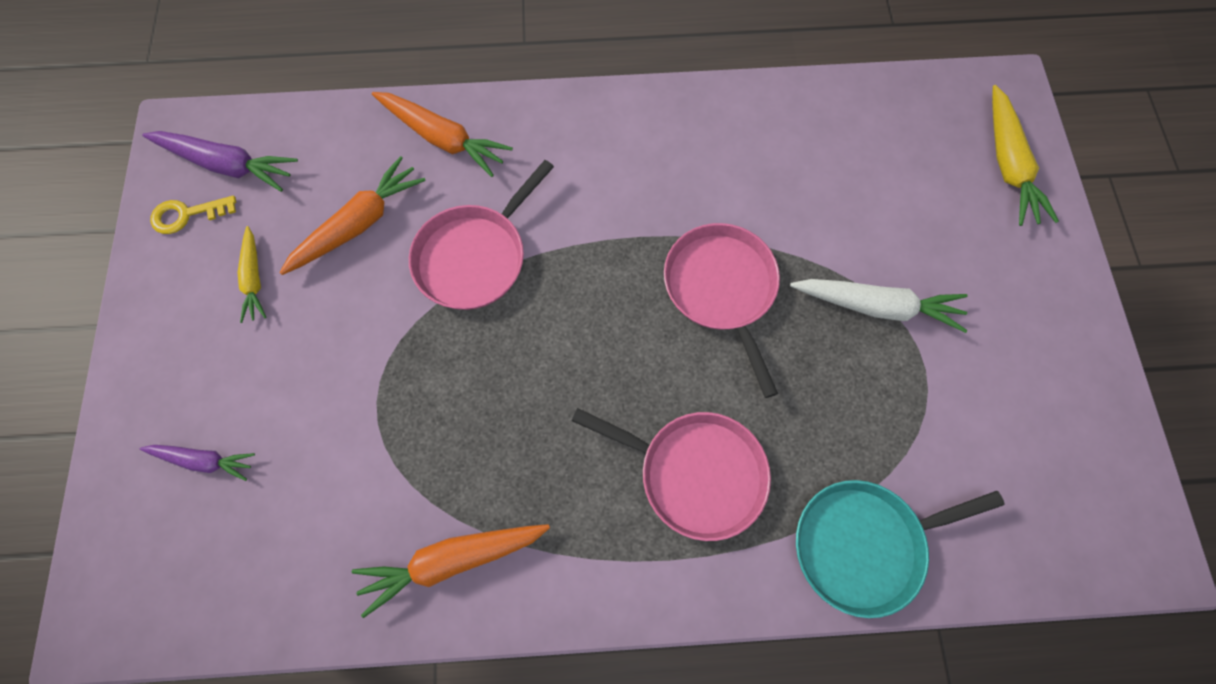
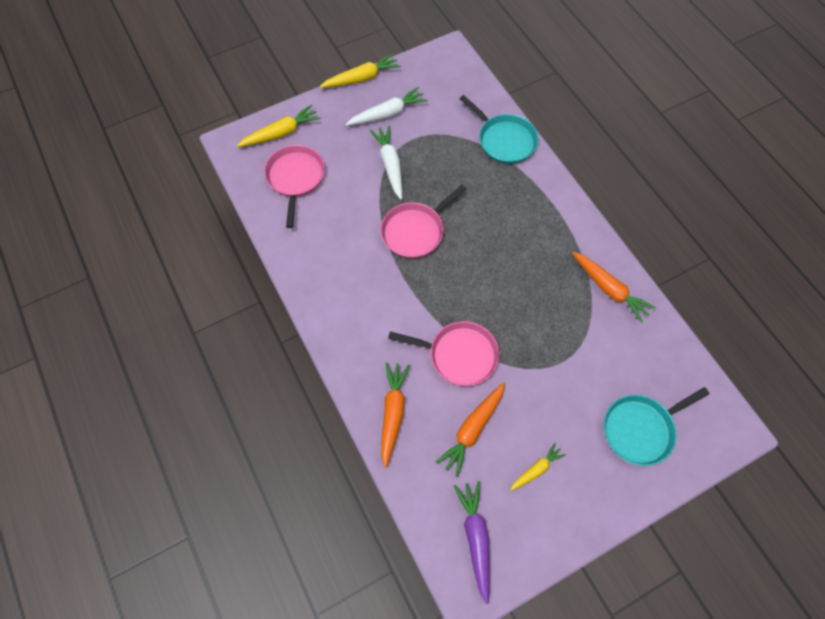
camera: 115 degrees left, 5 degrees down
(187, 215) = (520, 540): yellow key -> none
(204, 460) = (640, 429): purple carrot -> turquoise pan
(359, 224) = (472, 430): orange carrot -> orange carrot turned 75 degrees counterclockwise
(695, 473) = (512, 209): pink pan -> pink pan (295, 178)
(1003, 351) = (387, 114): none -> white carrot
(1110, 340) = (362, 78): none -> yellow carrot

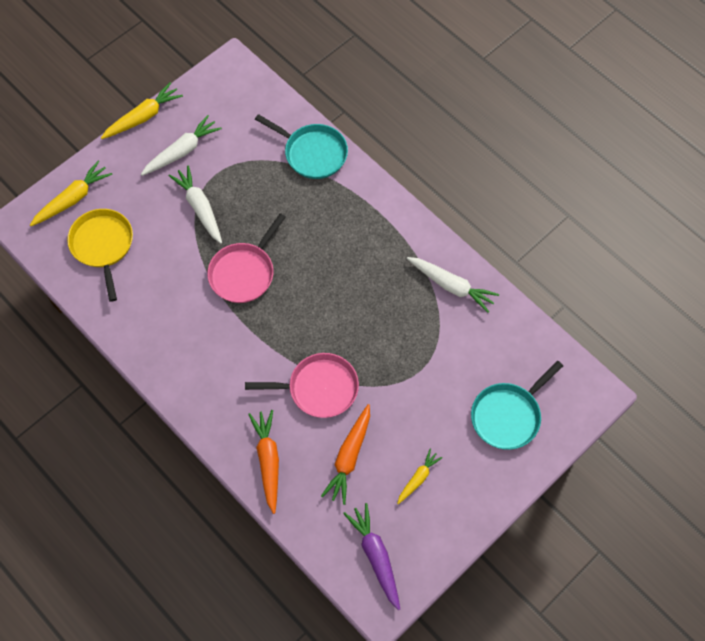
camera: 15 degrees left, 0 degrees up
(295, 178) = (103, 245): pink pan -> yellow pan
(609, 289) = (451, 286): orange carrot -> white carrot

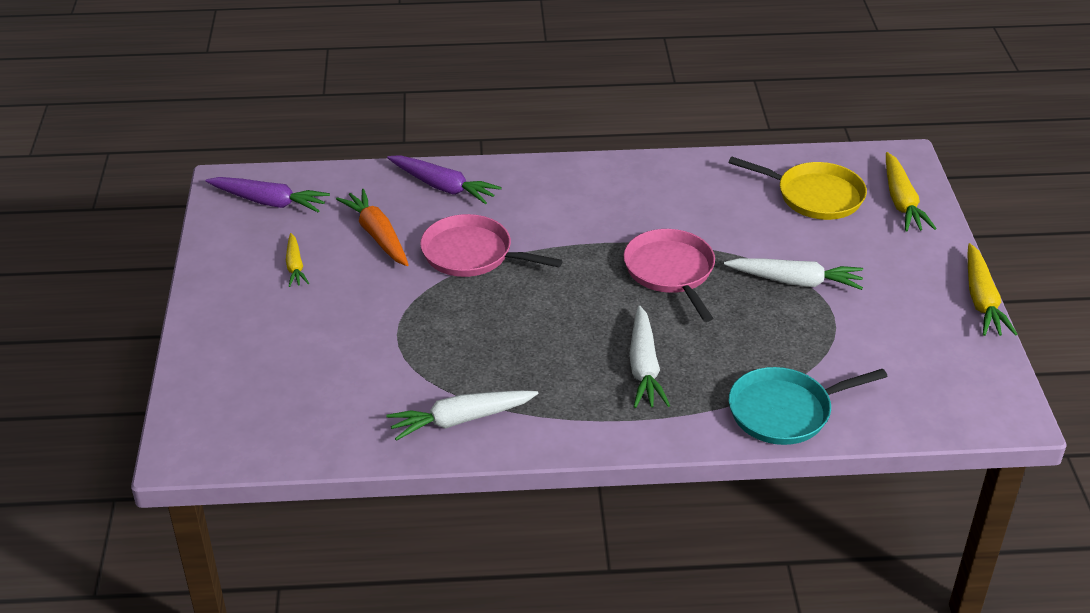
camera: 130 degrees right, 25 degrees down
(182, 151) = (896, 306): white carrot -> white carrot (644, 367)
(268, 461) = (443, 187): orange carrot -> purple carrot
(319, 388) = (471, 254): pink pan -> pink pan turned 75 degrees clockwise
(508, 416) = (262, 366): turquoise pan -> none

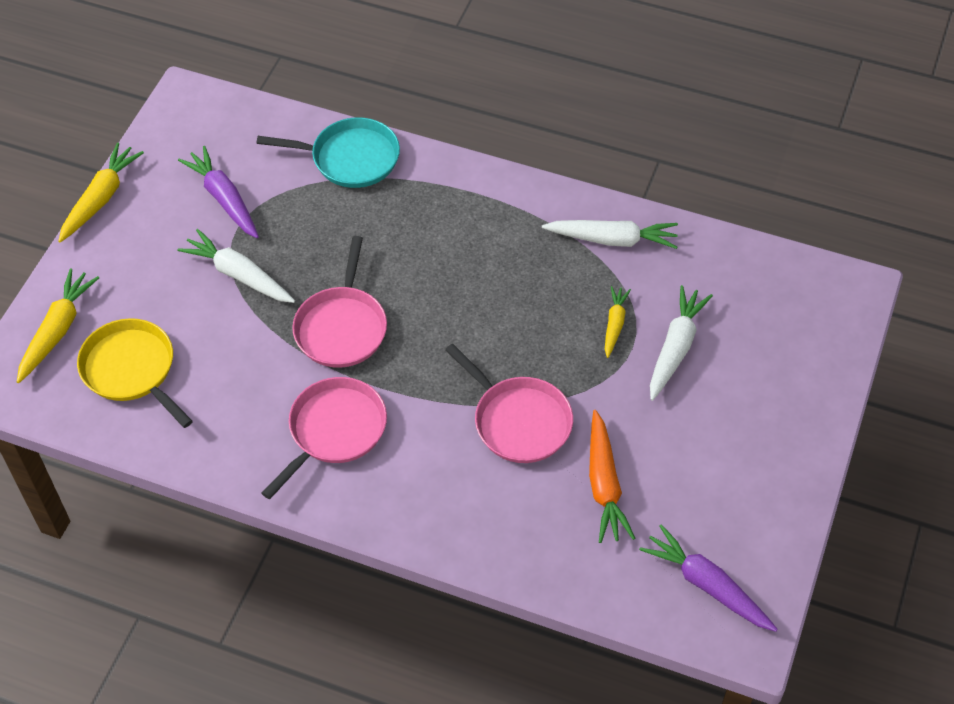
camera: 155 degrees left, 15 degrees up
(295, 266) = (704, 471): yellow carrot -> yellow carrot (614, 324)
(443, 187) = (504, 534): purple carrot -> purple carrot (224, 199)
(619, 206) = (334, 430): none -> pink pan
(644, 367) = (434, 235): white carrot -> white carrot (676, 348)

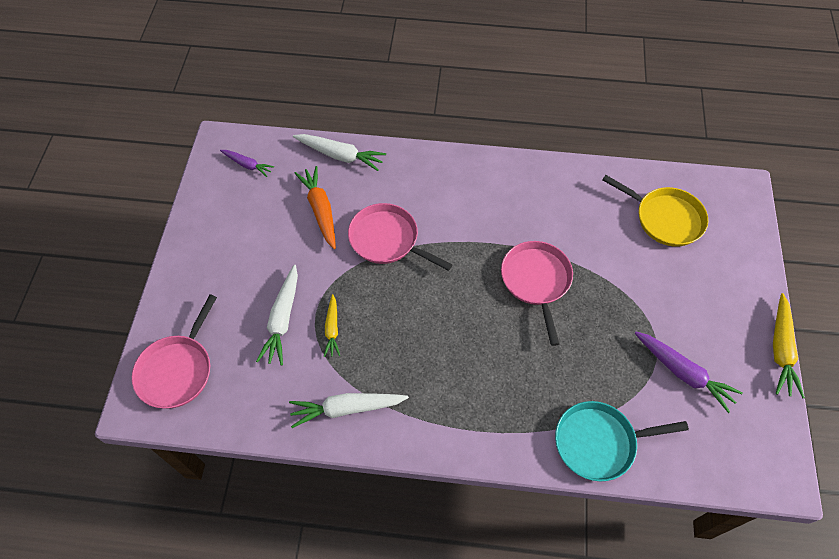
camera: 165 degrees right, 5 degrees up
(57, 330) = (734, 234): yellow carrot -> none
(239, 275) = (633, 306): white carrot -> white carrot (340, 156)
(334, 430) = (509, 207): pink pan -> pink pan (177, 370)
(707, 585) = (247, 165): purple carrot -> purple carrot, size x0.62

